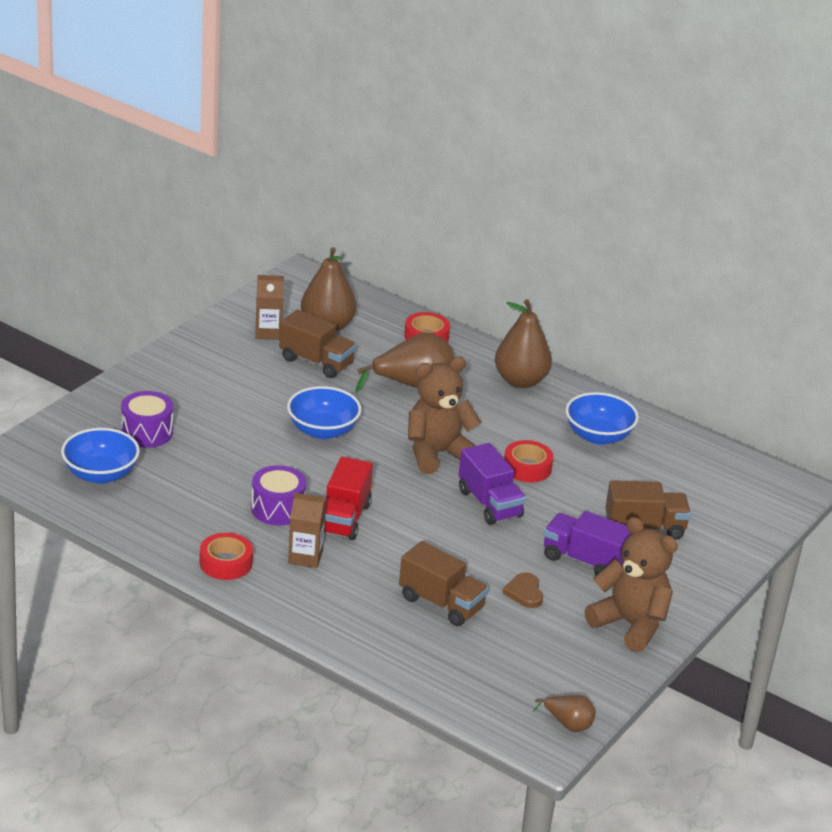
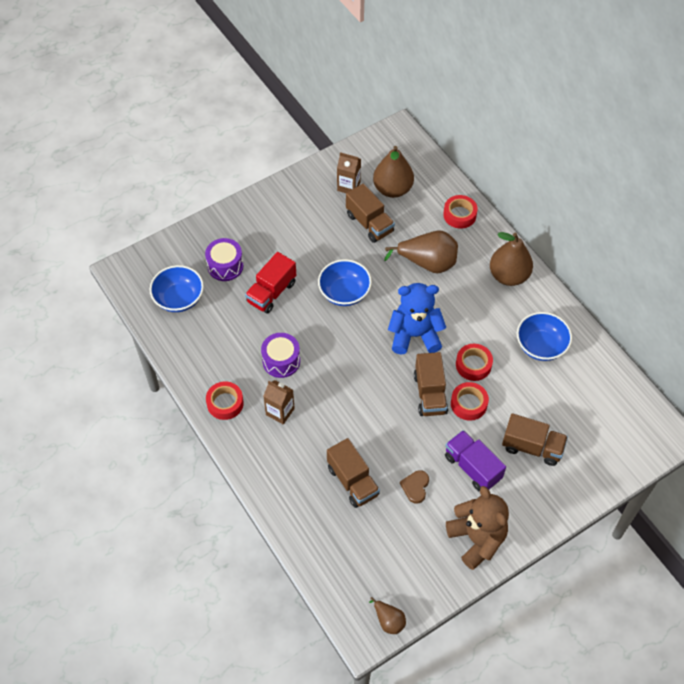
camera: 25 degrees right, 25 degrees up
(344, 518) = (322, 382): red truck -> red truck (271, 292)
(437, 454) = (414, 335): brown teddy bear -> blue teddy bear
(489, 503) = (430, 394): purple truck -> brown truck
(543, 504) = (468, 404): none -> red tape

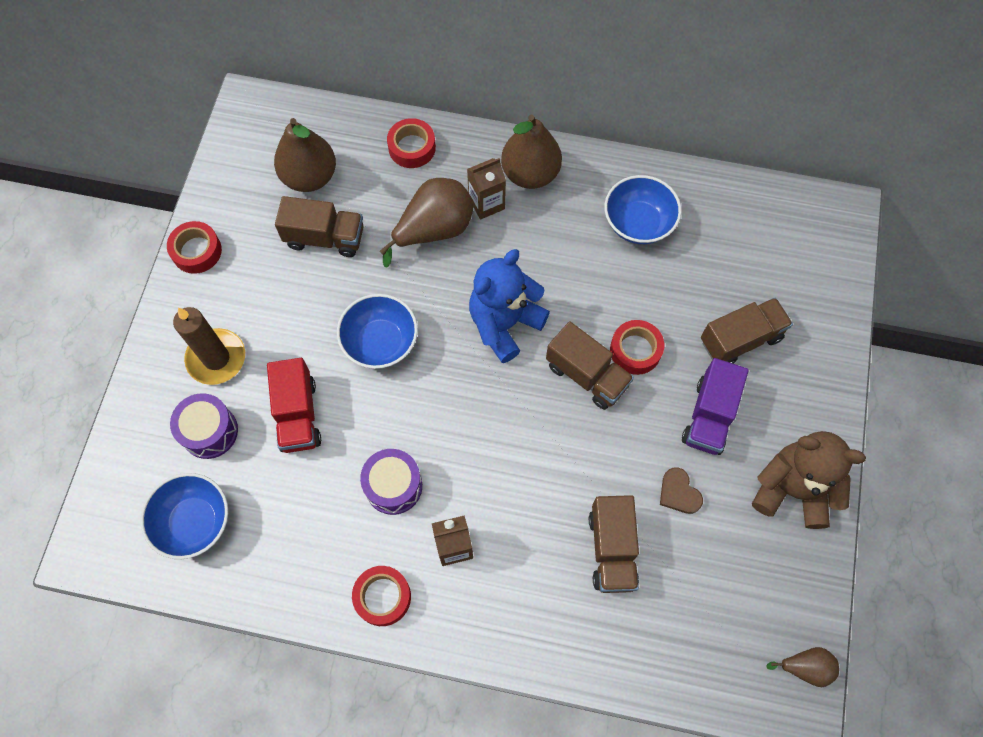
camera: 45 degrees left, 10 degrees up
(261, 237) = (216, 358): none -> brown candle
(348, 186) = (256, 213): brown carton -> brown carton (486, 203)
(353, 481) = (612, 550): brown truck -> brown truck turned 75 degrees clockwise
(472, 467) = (709, 416): purple truck -> purple truck turned 75 degrees counterclockwise
(473, 365) = (596, 303): red tape -> red tape (196, 251)

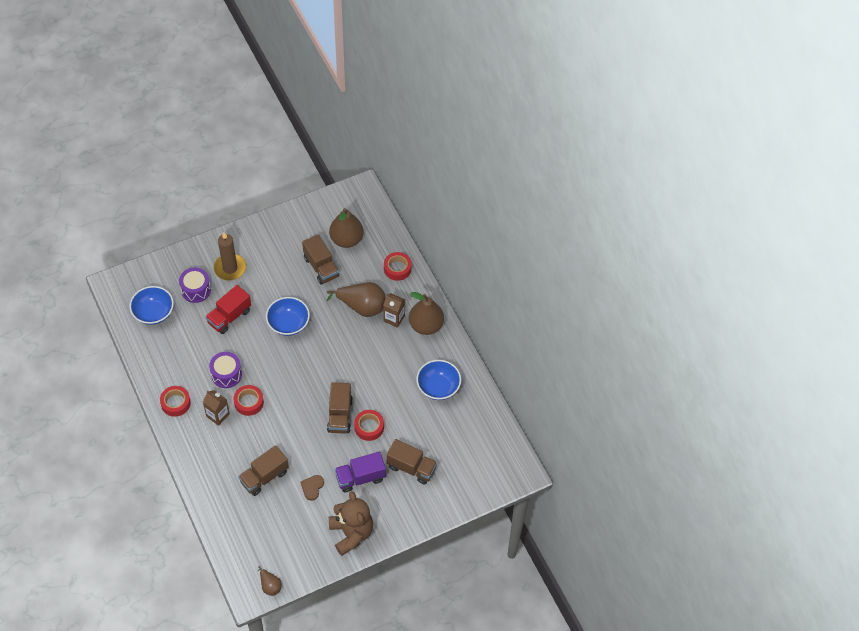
camera: 50 degrees right, 10 degrees down
(196, 251) = (273, 224): red tape -> red tape (249, 402)
(504, 324) = (338, 366): blue teddy bear -> none

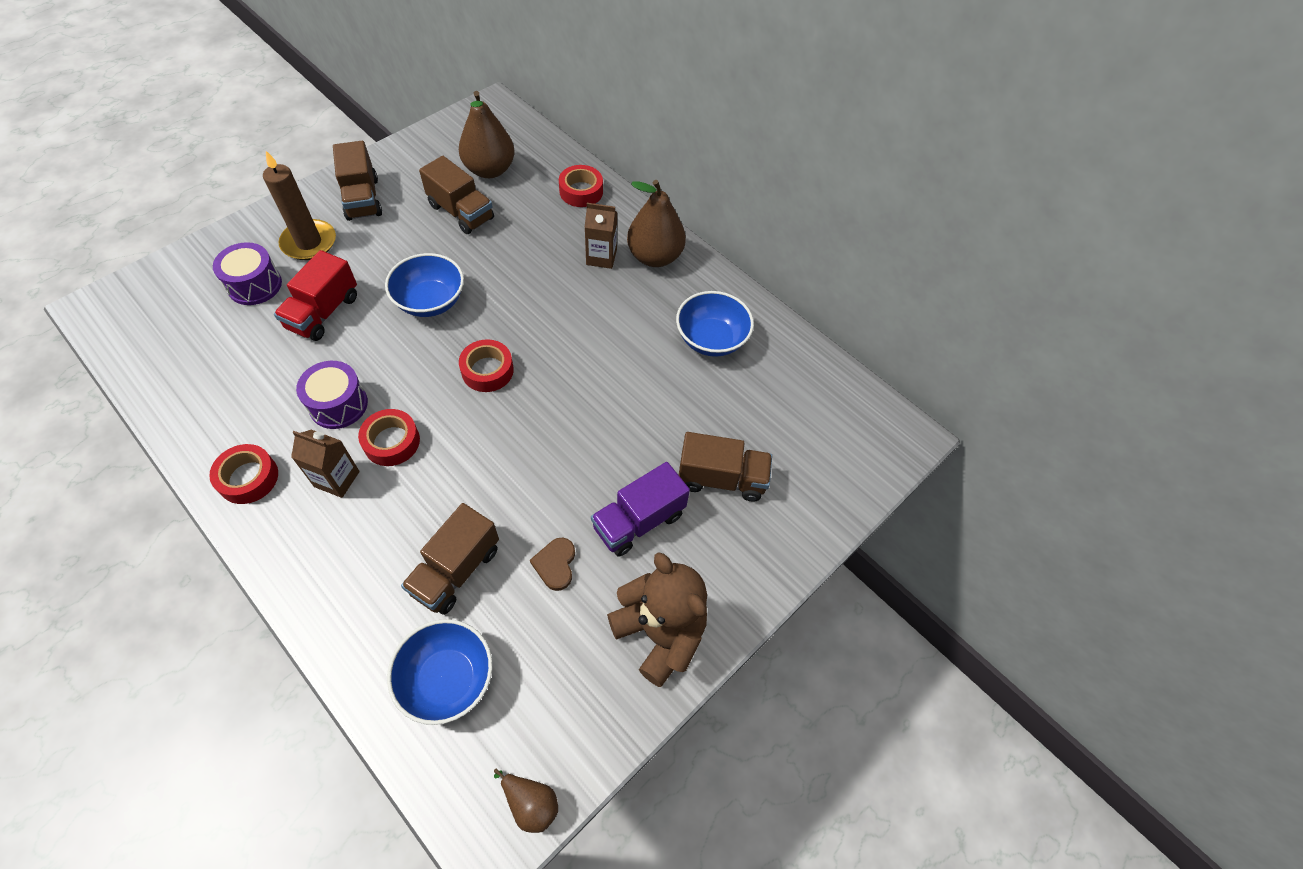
camera: 20 degrees left, 0 degrees up
(153, 313) = (181, 336): blue bowl -> blue bowl (447, 679)
(340, 415) = (564, 422): brown truck -> brown truck (362, 199)
(362, 307) = (544, 252): brown pear -> none
(369, 427) = (622, 429): red tape -> red tape (487, 370)

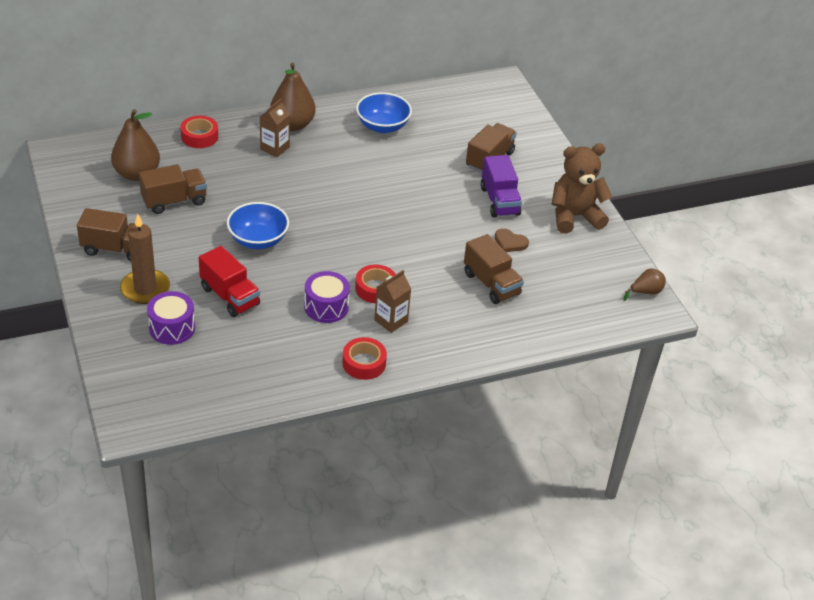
camera: 65 degrees left, 15 degrees down
(447, 679) = (560, 305): blue bowl -> none
(487, 370) = (343, 230): red tape -> none

